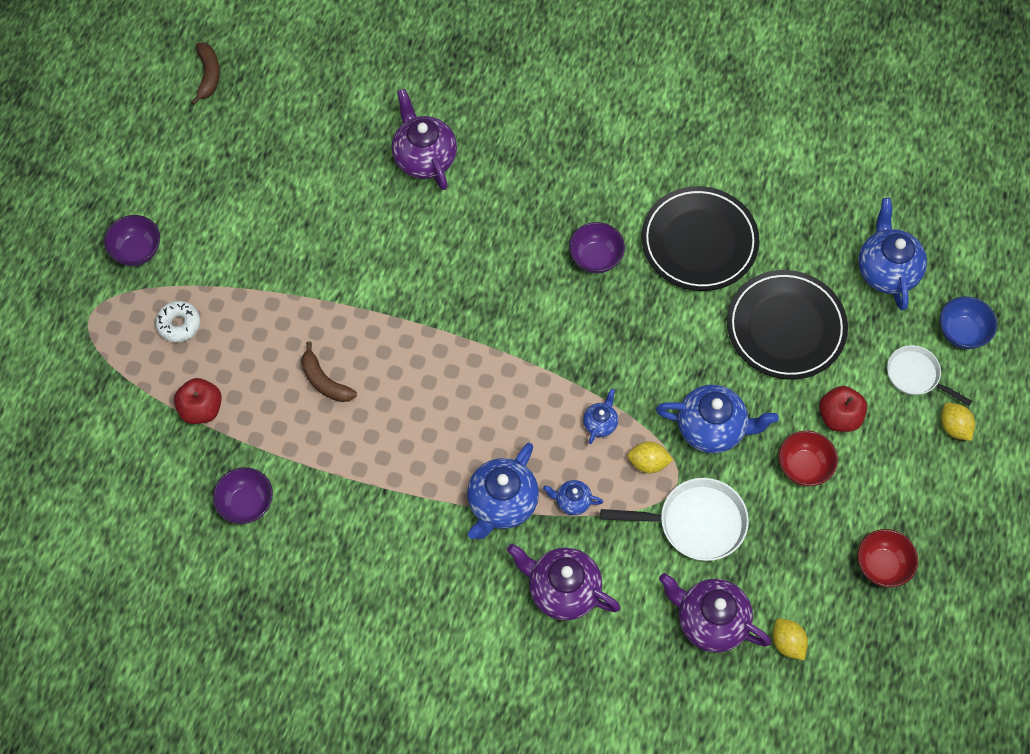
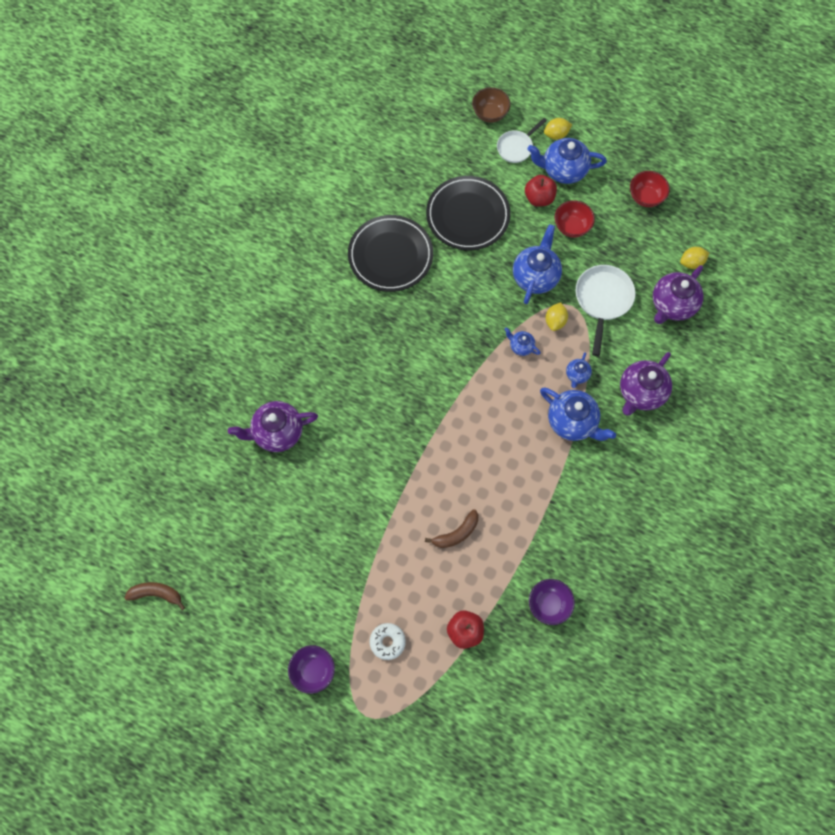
camera: 80 degrees left, 5 degrees up
(595, 258) = (390, 326): purple bowl -> none
(887, 270) = (436, 146): blue teapot -> blue teapot (563, 170)
(962, 332) = (490, 114): blue bowl -> brown bowl

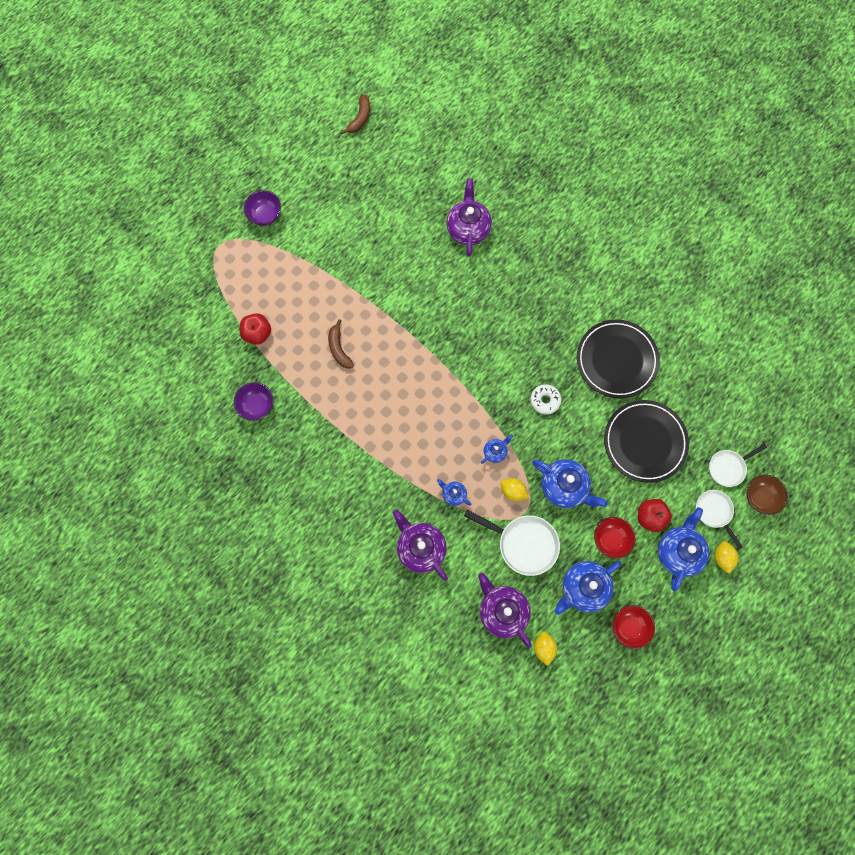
camera: 105 degrees right, 5 degrees up
(387, 642) = (269, 273): white donut -> white donut (545, 400)
(470, 143) = (728, 467): none -> white pan
(572, 422) = (409, 476): blue teapot -> blue teapot (583, 588)

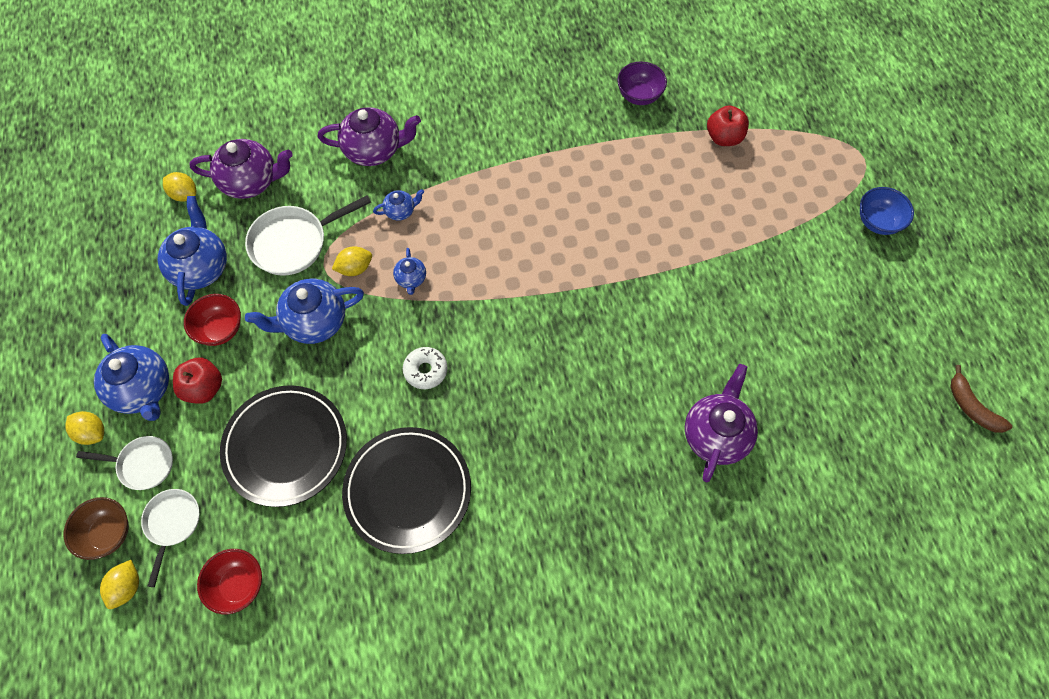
camera: 125 degrees right, 10 degrees down
(265, 215) = (877, 222): purple bowl -> blue bowl
(339, 348) = (650, 201): brown banana -> none
(468, 229) = (716, 435): purple teapot -> purple teapot turned 105 degrees counterclockwise
(629, 626) = (125, 284): red bowl -> red bowl (238, 585)
(773, 462) = (127, 587): none -> yellow lemon

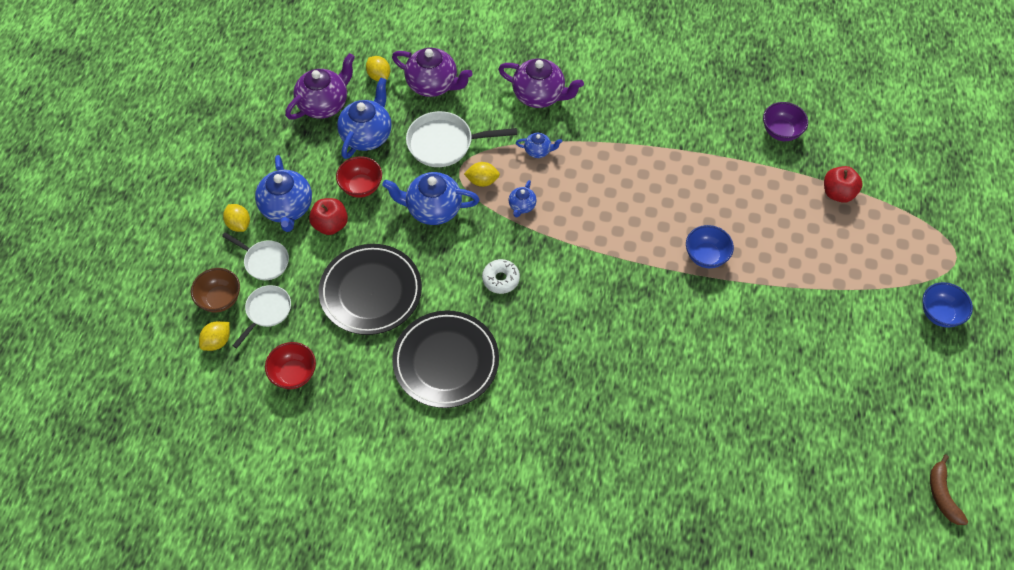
camera: 25 degrees right, 5 degrees down
(628, 255) = (706, 256): none -> blue bowl
(716, 435) = (708, 423): purple teapot -> purple teapot (324, 104)

